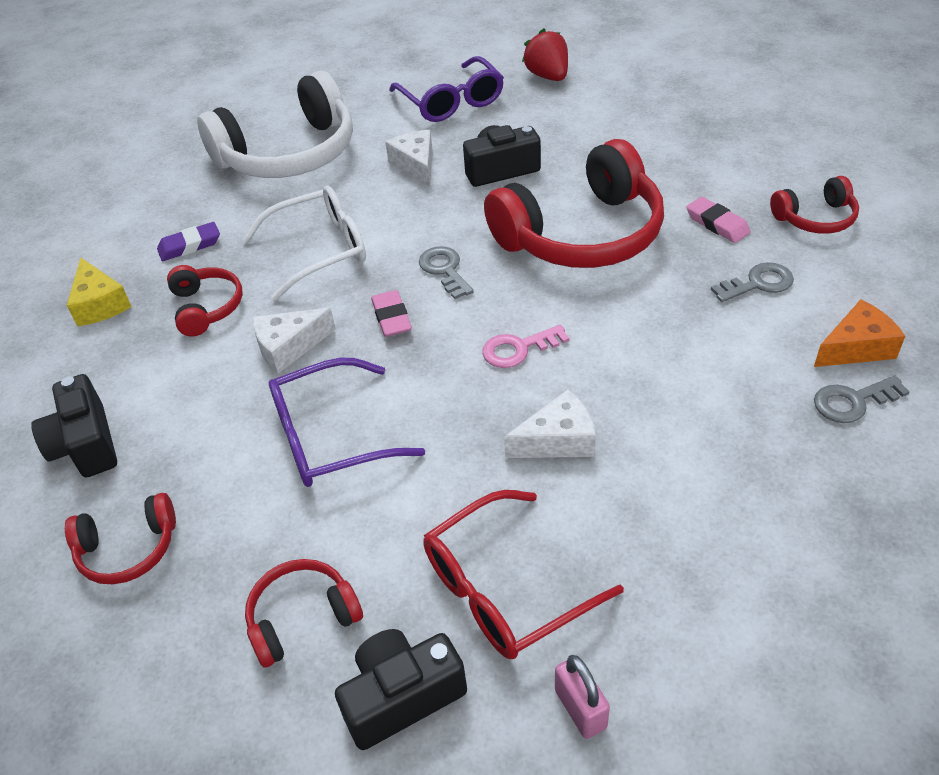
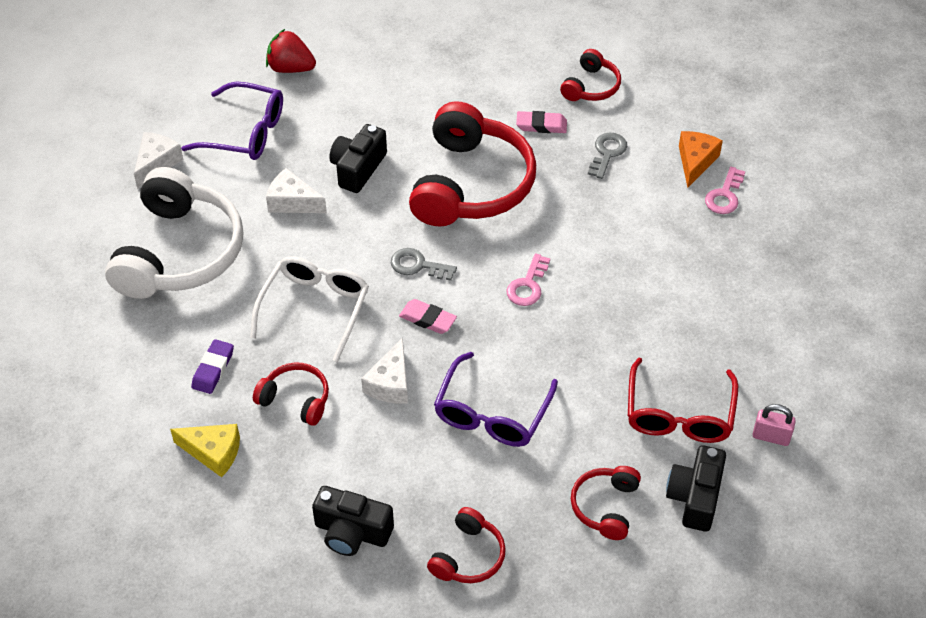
camera: 50 degrees left, 5 degrees up
(558, 440) = (613, 322): white cheese -> white cheese (156, 164)
(853, 402) = (725, 195): grey key -> pink key

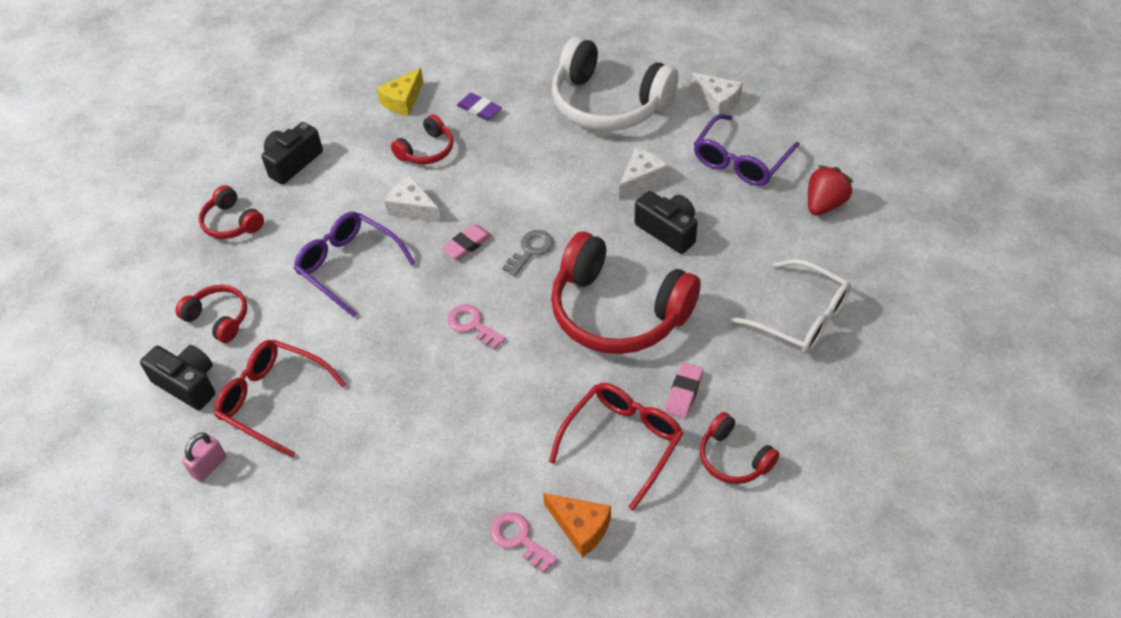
camera: 110 degrees right, 0 degrees up
(315, 308) = (512, 175): white glasses -> white glasses (800, 317)
(607, 153) = (622, 442): grey key -> red glasses

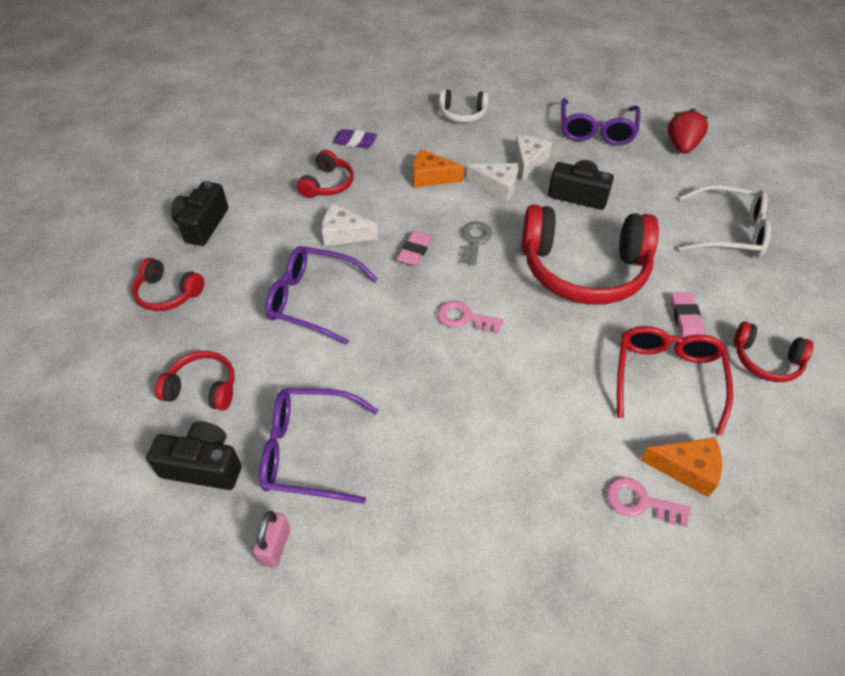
camera: 25 degrees left, 0 degrees up
(273, 400) = (308, 451): red glasses -> purple glasses
(403, 101) = (281, 150): yellow cheese -> none
(530, 170) = (431, 177): none -> orange cheese
(608, 104) = (462, 114): white headphones -> white headphones, size x0.48
(717, 101) = (547, 93): white cheese -> white cheese (497, 187)

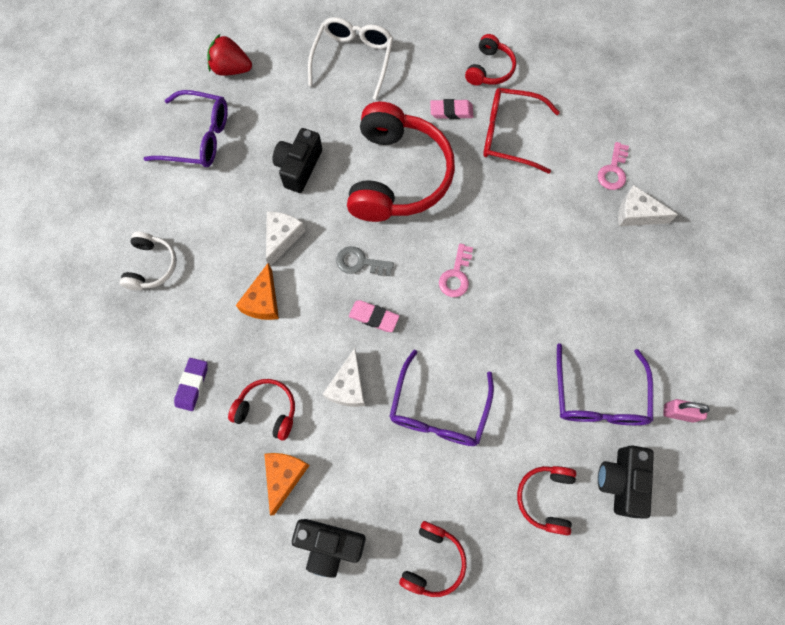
camera: 90 degrees left, 20 degrees up
(528, 162) = (246, 206): white cheese -> white cheese (636, 214)
(686, 469) = (585, 138): orange cheese -> orange cheese (284, 476)

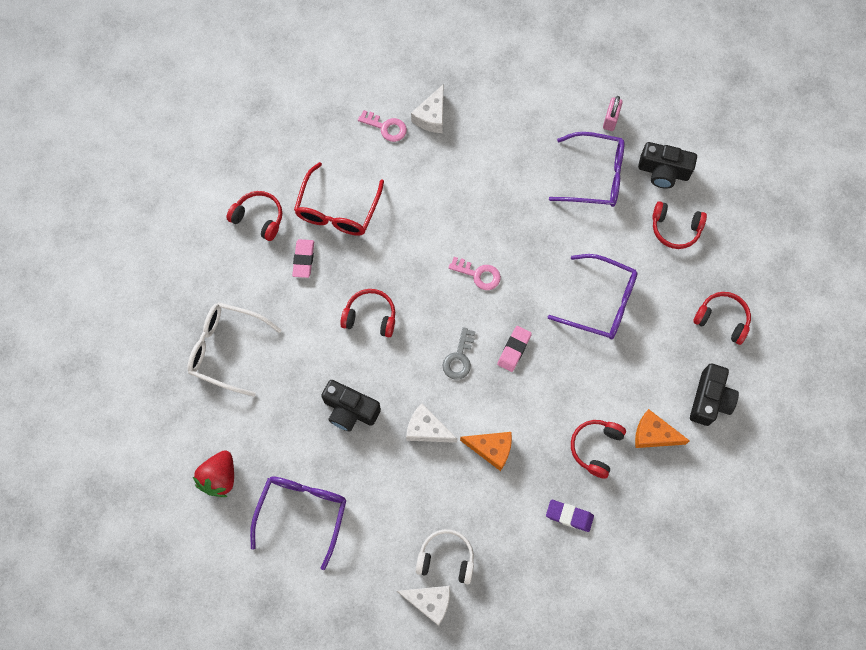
camera: 85 degrees left, 0 degrees up
(348, 386) = (577, 376): white cheese -> white cheese (429, 602)
(397, 176) = (370, 316): red headphones -> red headphones, size x0.48

